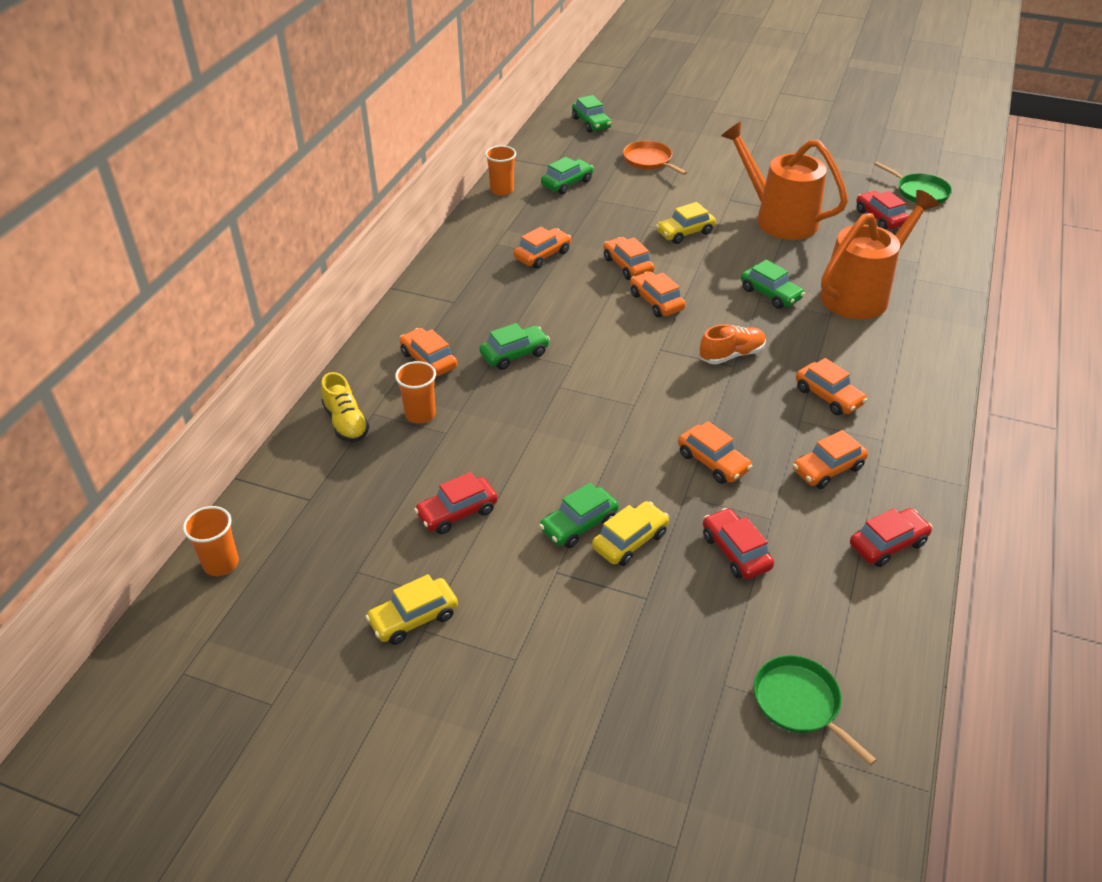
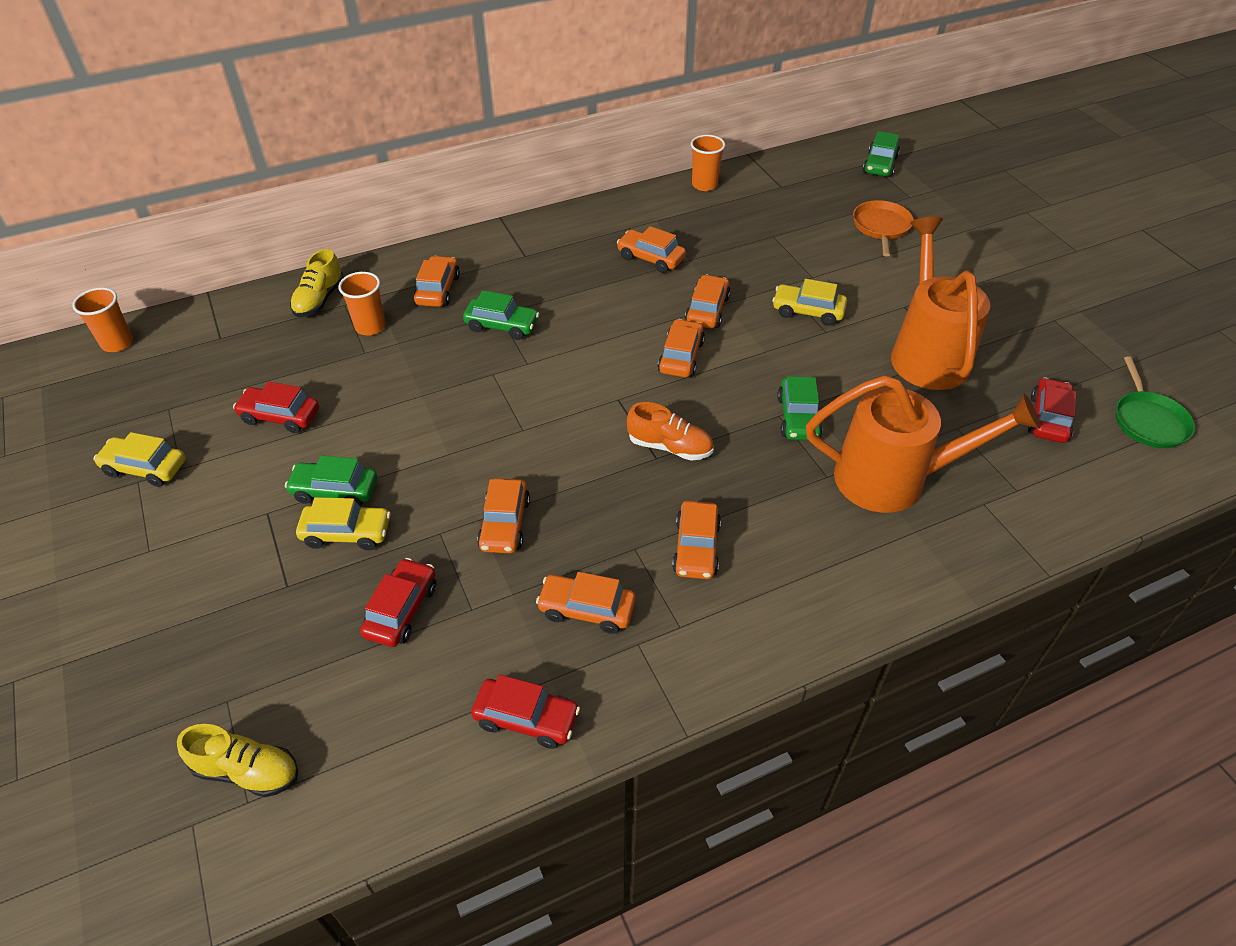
camera: 45 degrees right, 5 degrees up
(542, 255) = (650, 258): orange car -> orange car turned 150 degrees counterclockwise
(567, 183) = (770, 208): green car -> none
(799, 703) = (247, 771): green pan -> yellow shoe

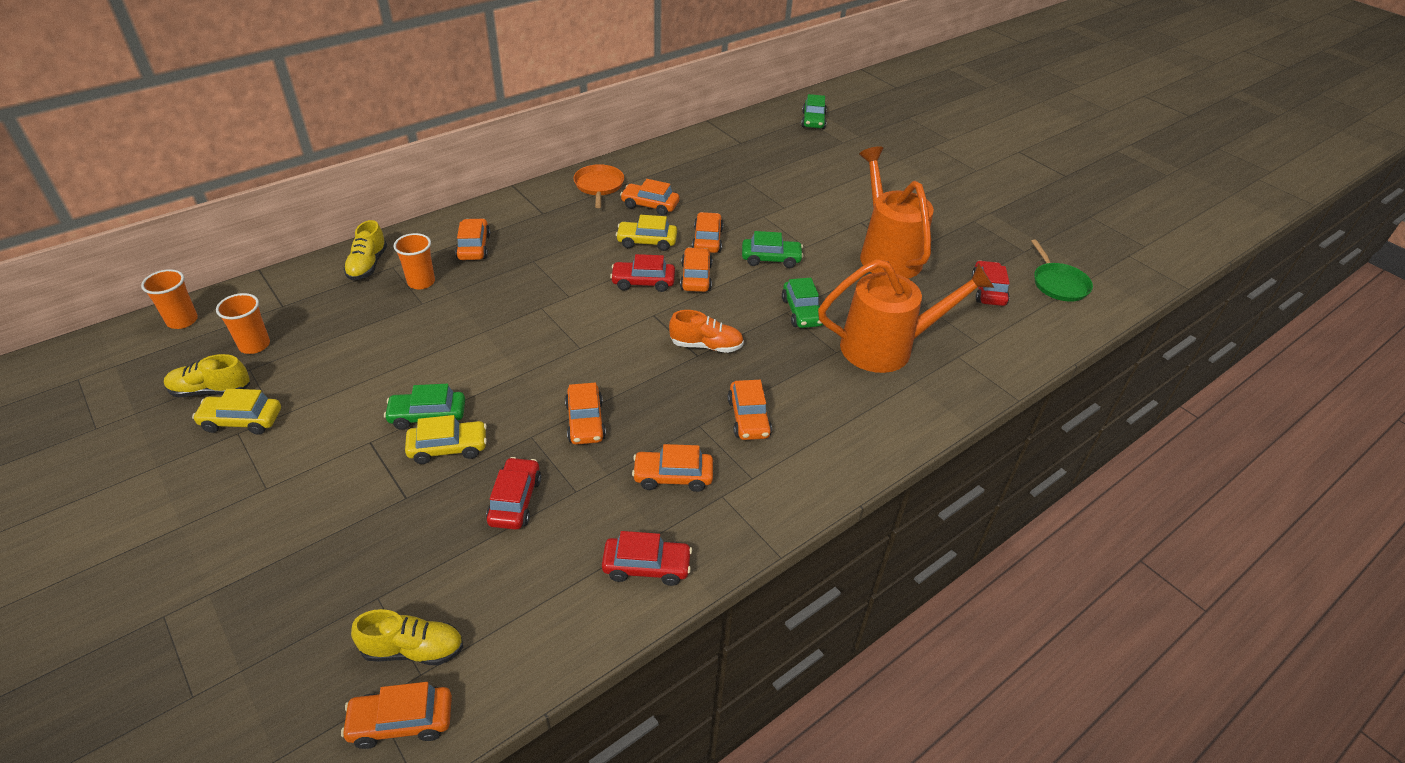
camera: 15 degrees left, 5 degrees down
(124, 428) = (211, 390): none -> yellow shoe
(213, 855) = (401, 722): none -> orange car
(280, 416) = (359, 363): red car -> red car (643, 282)
(502, 325) = (538, 269): green car -> green car (771, 259)
(704, 185) = (678, 146): orange cup -> orange cup (254, 345)
(808, 311) = (787, 233): yellow car -> yellow car (647, 242)
(881, 227) = (827, 166): orange pan -> orange pan (599, 186)

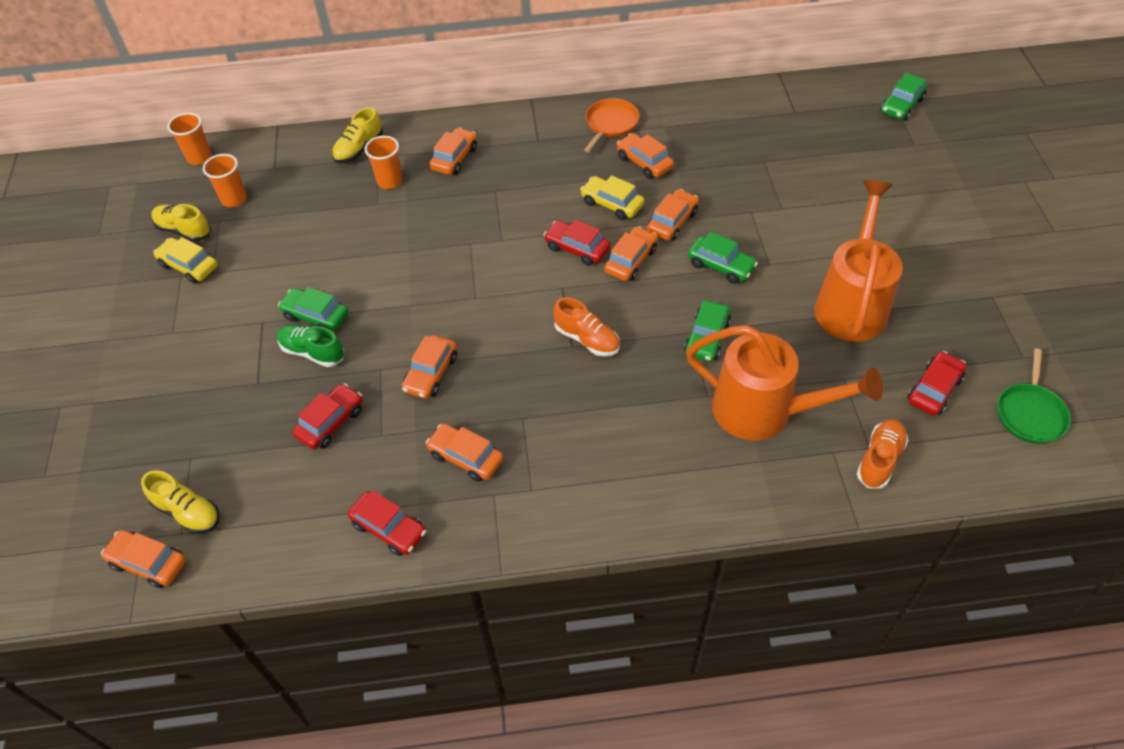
camera: 35 degrees right, 10 degrees up
(448, 448) = (313, 352): yellow car -> green shoe
(748, 418) = (571, 430): orange car -> none
(993, 349) = (879, 460): none -> orange shoe

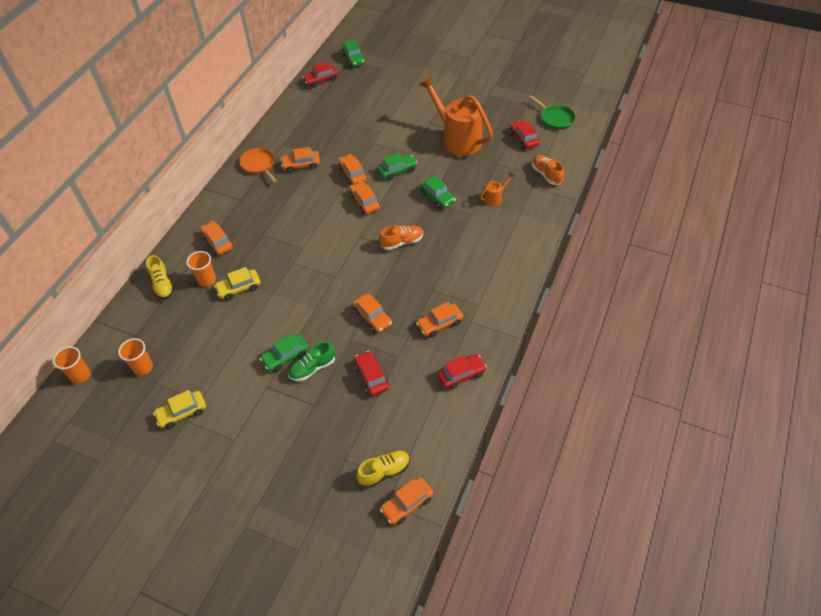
camera: 60 degrees left, 0 degrees up
(184, 230) = (145, 406): yellow shoe -> none
(577, 248) = (337, 219): red car -> red car (321, 80)
(612, 204) = (319, 191): yellow car -> yellow car (239, 288)
(765, 412) = (495, 198): orange watering can -> orange watering can, size x0.43

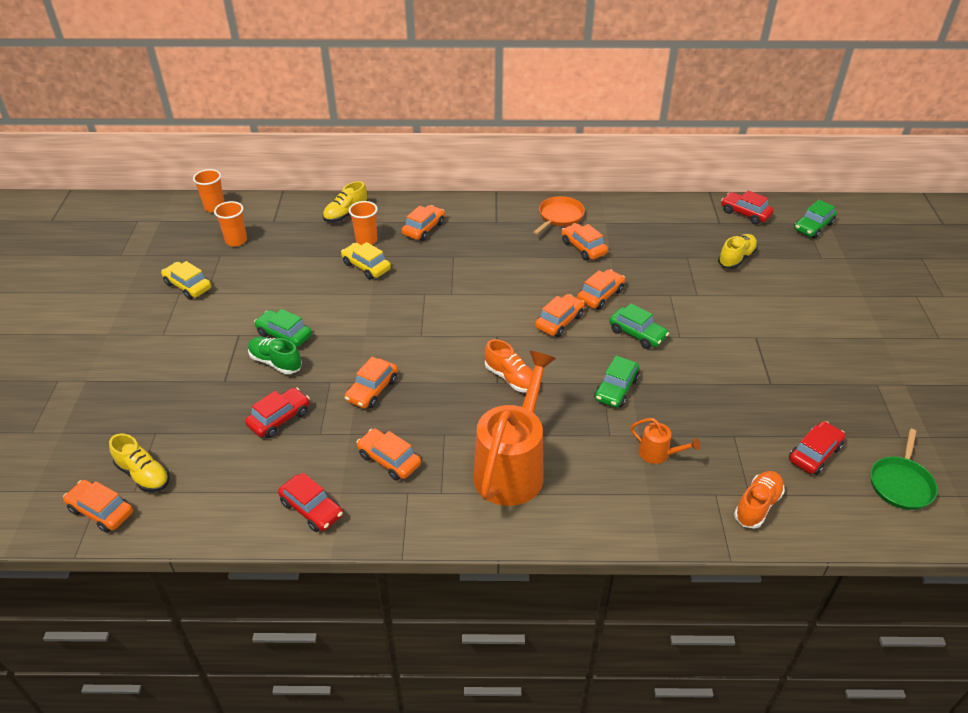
camera: 65 degrees right, 10 degrees down
(359, 102) = (736, 258): none -> yellow shoe
(457, 138) = (749, 375): orange watering can -> orange watering can (512, 467)

